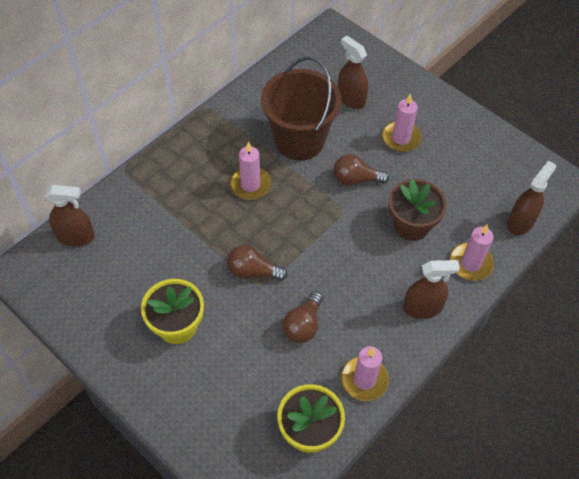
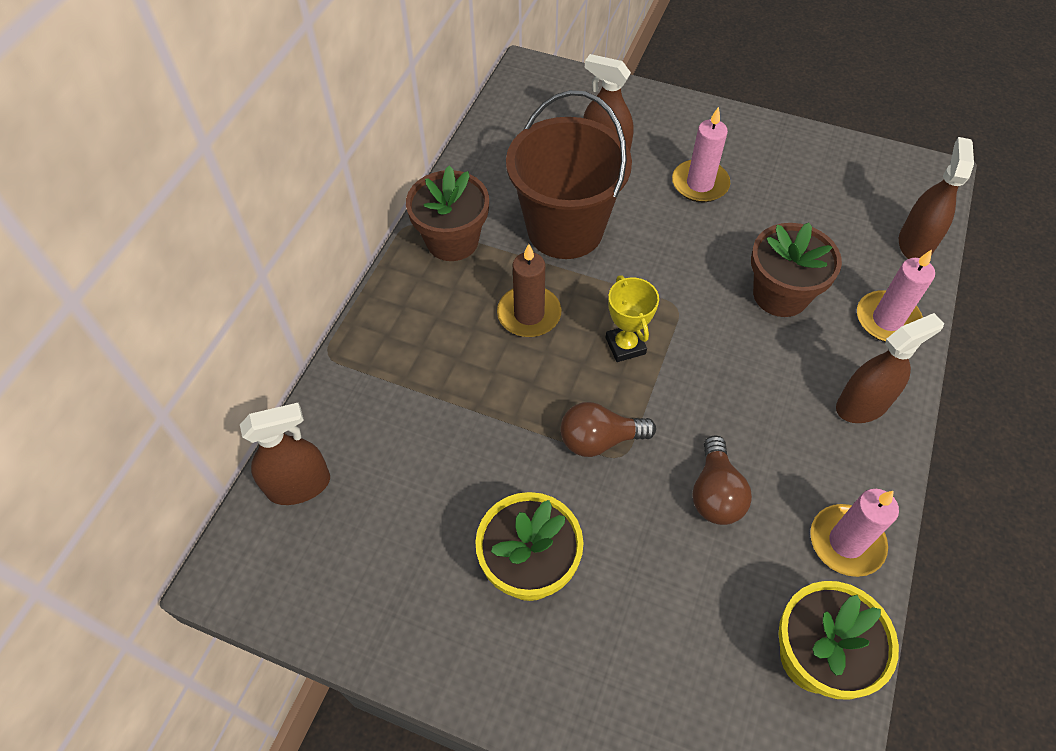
camera: 20 degrees left, 0 degrees up
(228, 125) = (452, 241): none -> brown flower pot
(250, 185) = (529, 314): pink candle -> brown candle
(297, 223) = (625, 346): none -> yellow trophy
(355, 179) = (671, 258): brown light bulb -> none

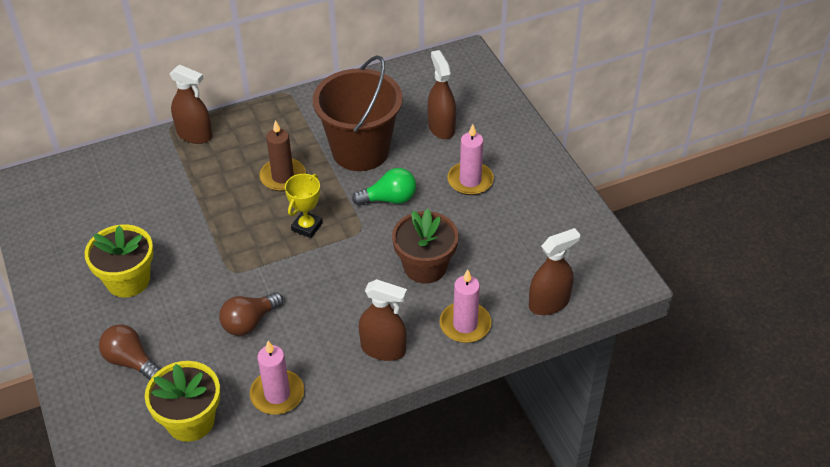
camera: 45 degrees right, 10 degrees down
(299, 485) = (87, 171): brown spray bottle -> brown spray bottle (194, 135)
(452, 241) = (296, 115): brown flower pot -> none
(599, 440) = (232, 256): brown light bulb -> brown light bulb (131, 361)
(658, 256) = (389, 199): none -> green light bulb

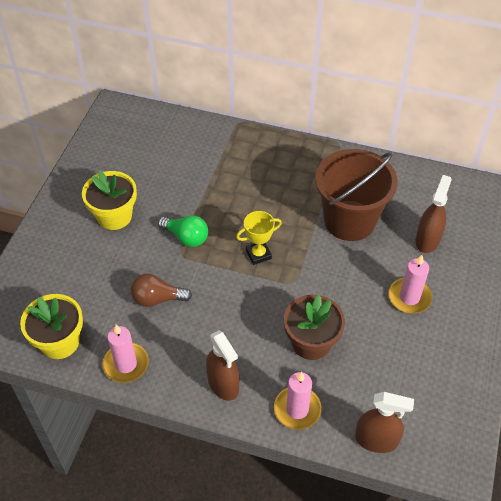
camera: 40 degrees right, 5 degrees up
(131, 361) = (65, 274): brown light bulb -> none
(194, 135) = (248, 138): brown spray bottle -> none
(283, 177) = (277, 206): brown candle -> none
(389, 199) = (335, 272): green light bulb -> green light bulb (186, 237)

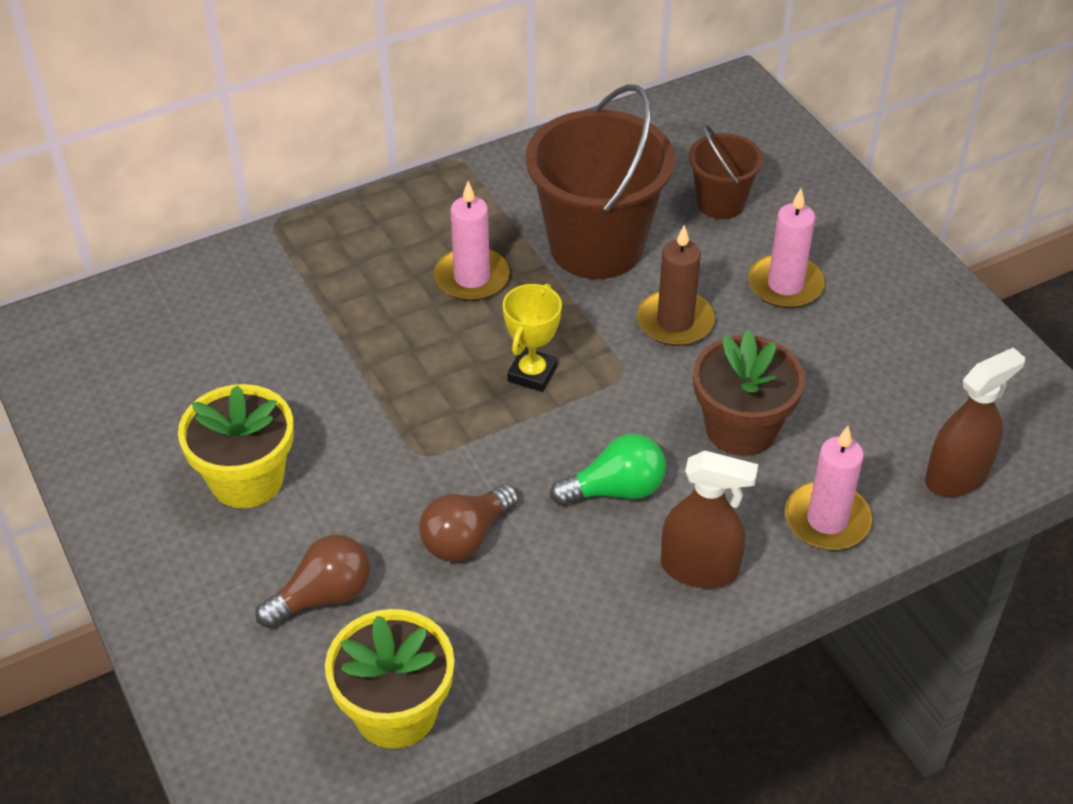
camera: 45 degrees left, 5 degrees down
(87, 280) = (323, 596): none -> brown light bulb
(126, 364) = (536, 657): pink candle -> pink candle (472, 278)
(186, 237) = (399, 427): green light bulb -> green light bulb (615, 490)
(341, 277) = (675, 322): none -> brown candle
(427, 240) = (720, 203): brown spray bottle -> brown bucket

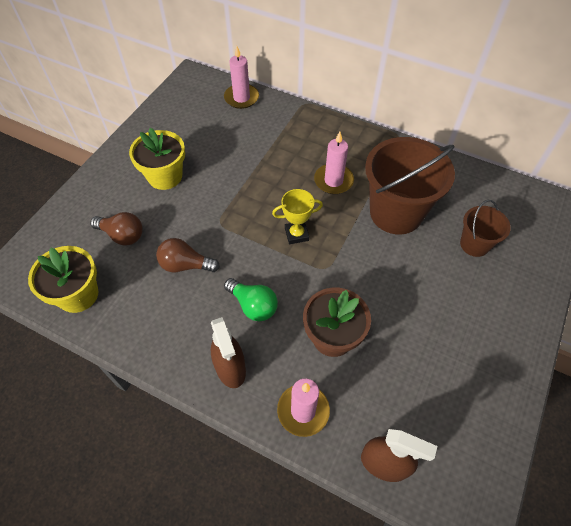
camera: 55 degrees right, 10 degrees up
(675, 322) = (377, 270): brown candle -> none
(785, 285) = (446, 303): pink candle -> pink candle (241, 98)

